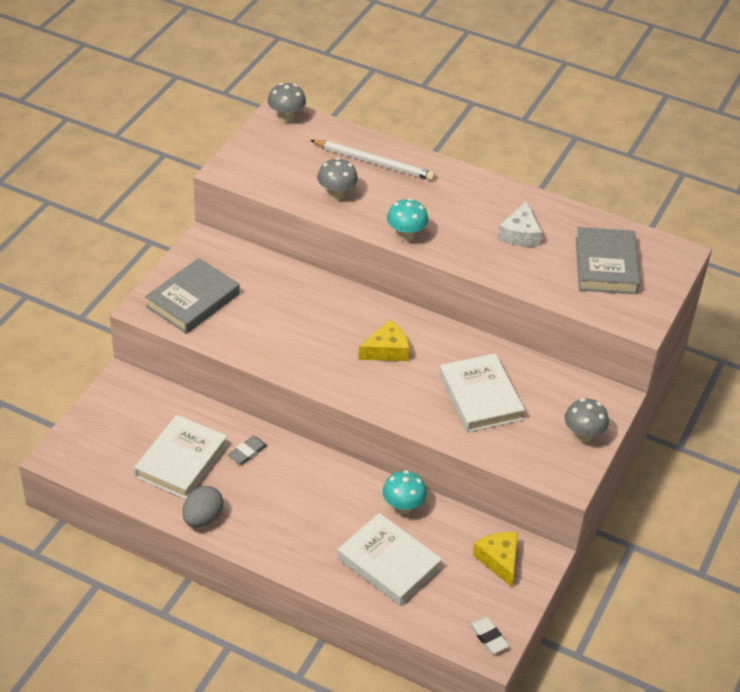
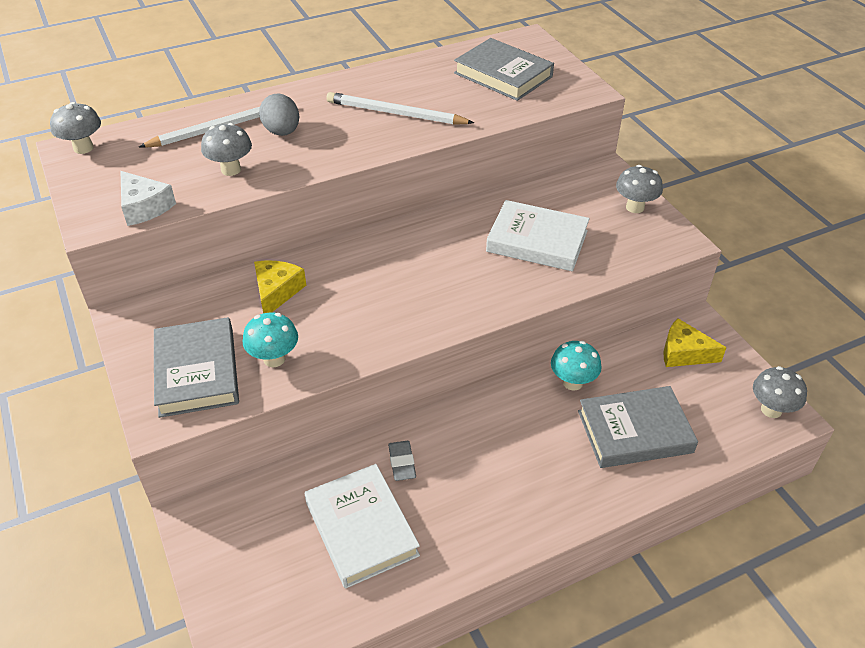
camera: 50 degrees left, 0 degrees up
(203, 518) = (459, 555): grey egg -> grey egg (282, 132)
(387, 350) = (421, 268): yellow cheese -> yellow cheese (277, 291)
(388, 563) = (634, 432): white book -> grey book
(406, 235) = (339, 156): turquoise mushroom -> turquoise mushroom (274, 359)
(487, 235) = (395, 113): none -> white pencil
(488, 637) = (771, 410): white eraser -> grey mushroom
(520, 234) = (416, 97): white cheese -> white cheese (144, 207)

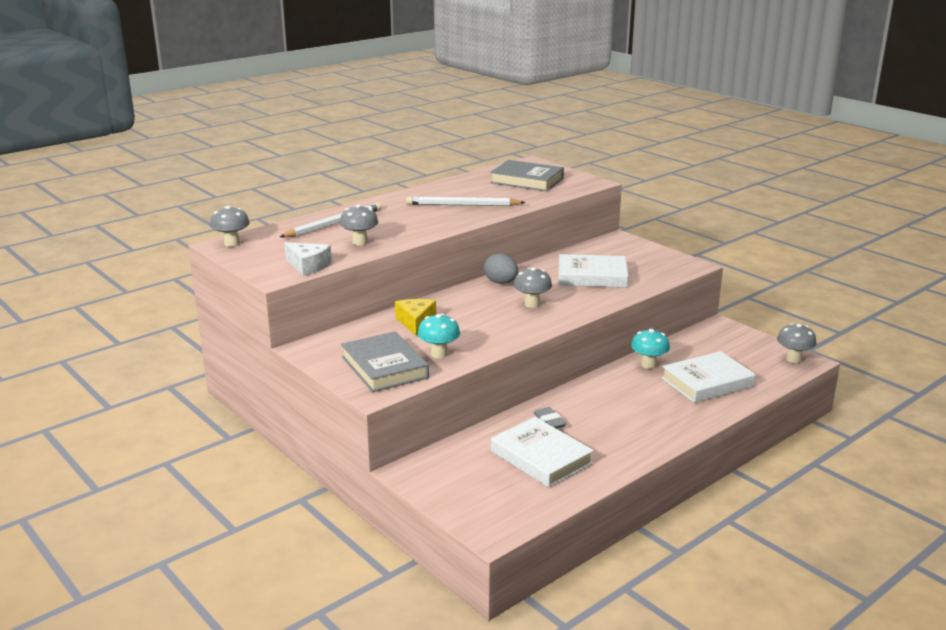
camera: 15 degrees left, 20 degrees down
(282, 132) = (383, 221): grey egg -> grey egg (501, 283)
(634, 432) = (707, 382): grey book -> white book
(635, 207) = (650, 253): grey mushroom -> grey mushroom (532, 304)
(684, 353) = (718, 340): yellow cheese -> none

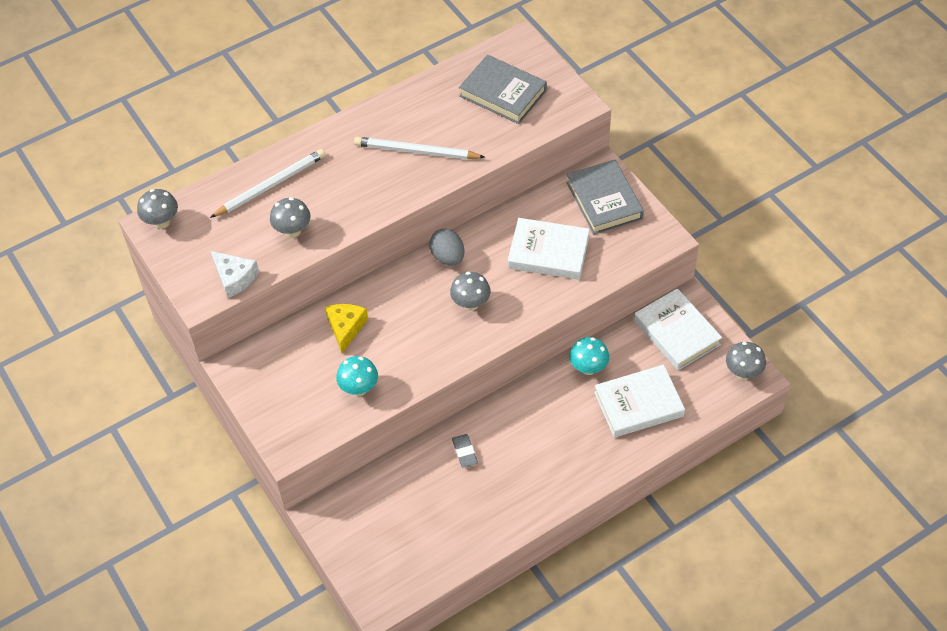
camera: 10 degrees right, 30 degrees up
(384, 367) = (303, 406): grey book -> grey book (604, 200)
(541, 457) = (444, 506): white book -> white book (676, 332)

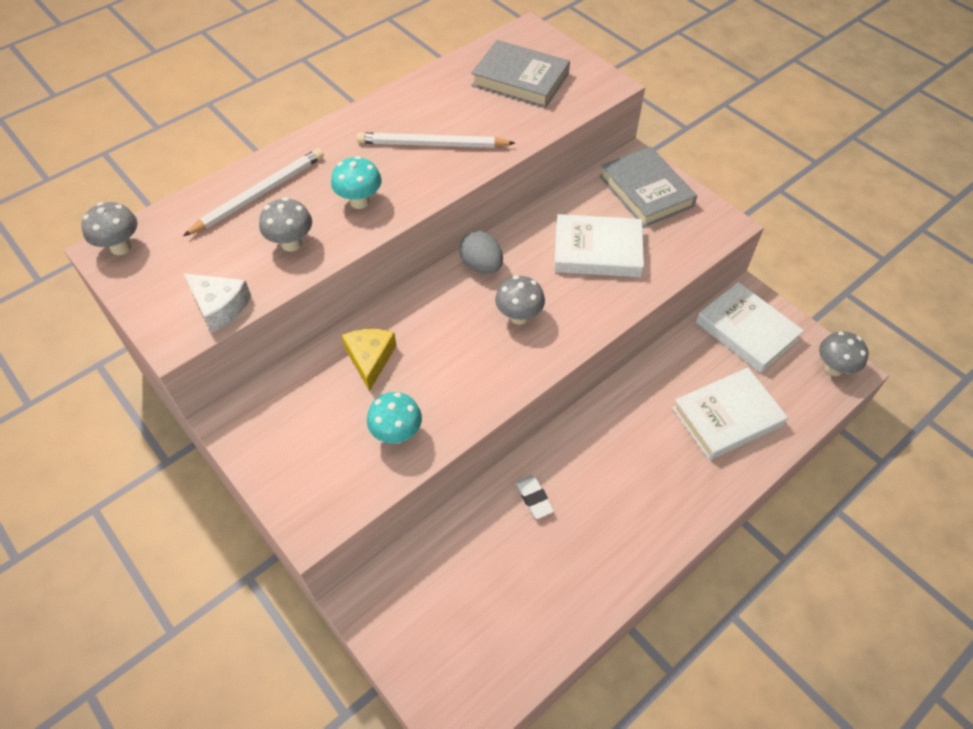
camera: 10 degrees left, 0 degrees up
(464, 452) = (534, 498): grey eraser -> white eraser
(588, 368) = (658, 380): turquoise mushroom -> turquoise mushroom (359, 201)

